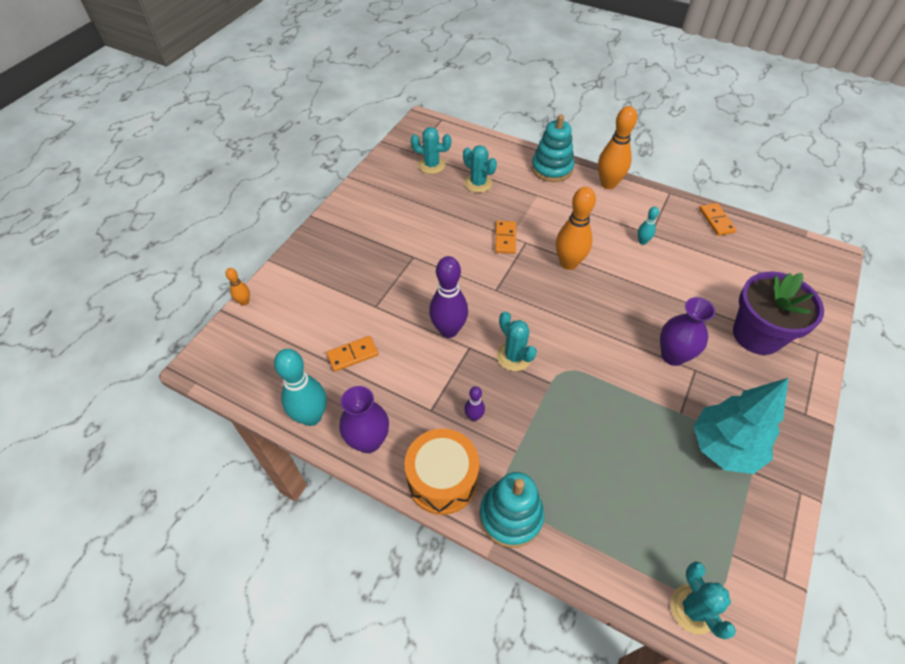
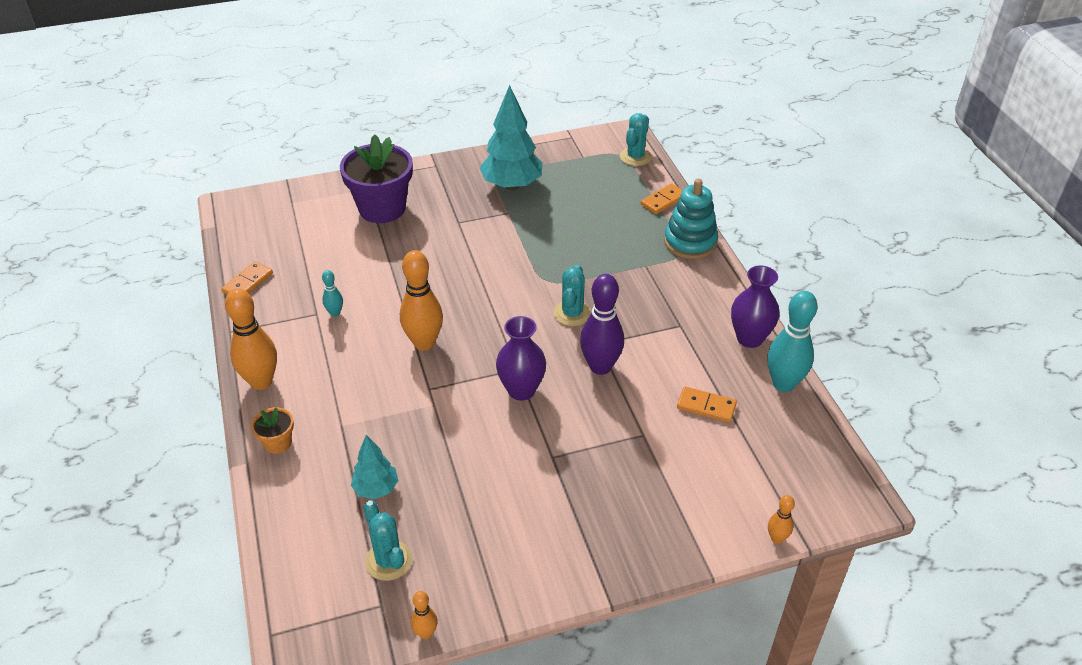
camera: 135 degrees left, 10 degrees down
(382, 155) = (425, 633): none -> orange bowling pin
(442, 479) = (716, 284): orange drum -> none
(474, 417) = (652, 300): purple bowling pin -> none
(478, 183) = (376, 489): turquoise cactus -> turquoise tree
(505, 238) = (442, 406): orange domino -> orange domino (663, 200)
(551, 168) = (278, 443): turquoise stacking toy -> orange flower pot
(673, 355) = (458, 237): purple vase -> purple vase (521, 390)

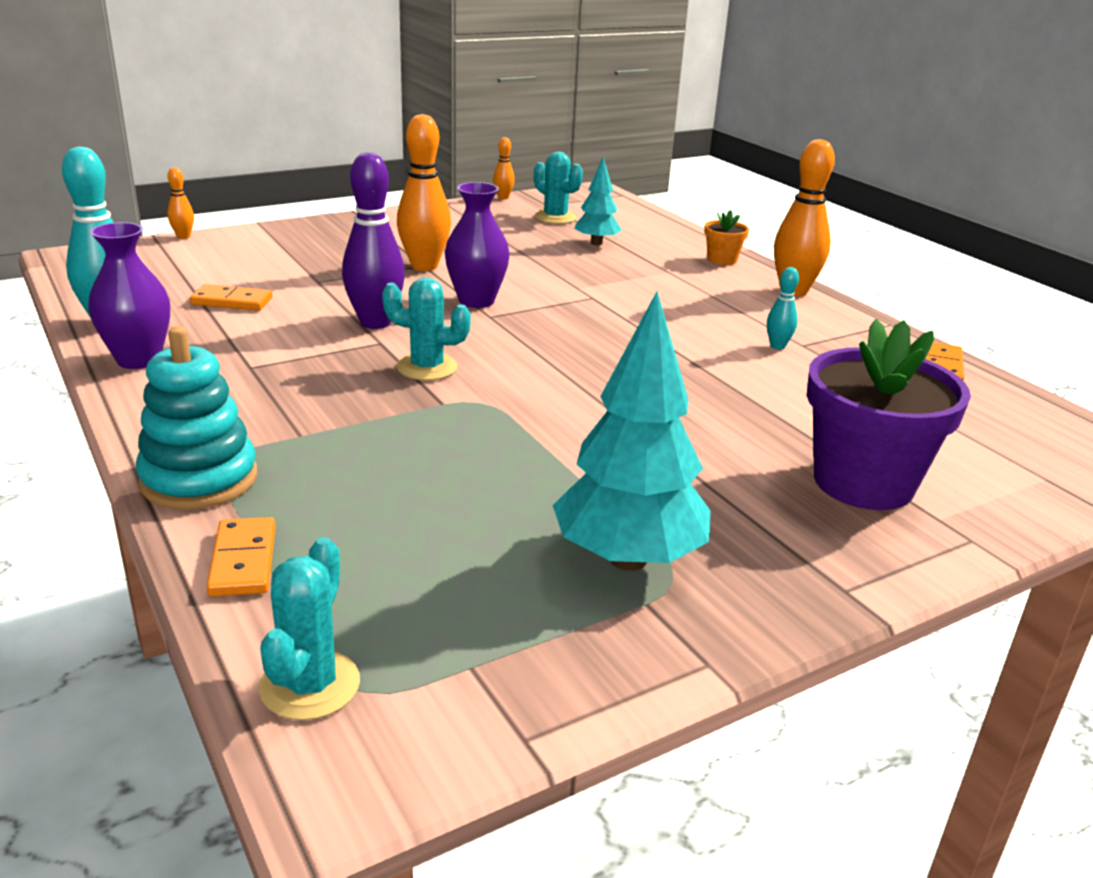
camera: 165 degrees right, 15 degrees down
(424, 343) = (628, 328): orange bowling pin -> orange bowling pin (424, 266)
(572, 313) = (427, 367): turquoise cactus -> turquoise cactus turned 75 degrees counterclockwise
(663, 200) = (243, 561): orange domino -> orange domino turned 45 degrees counterclockwise

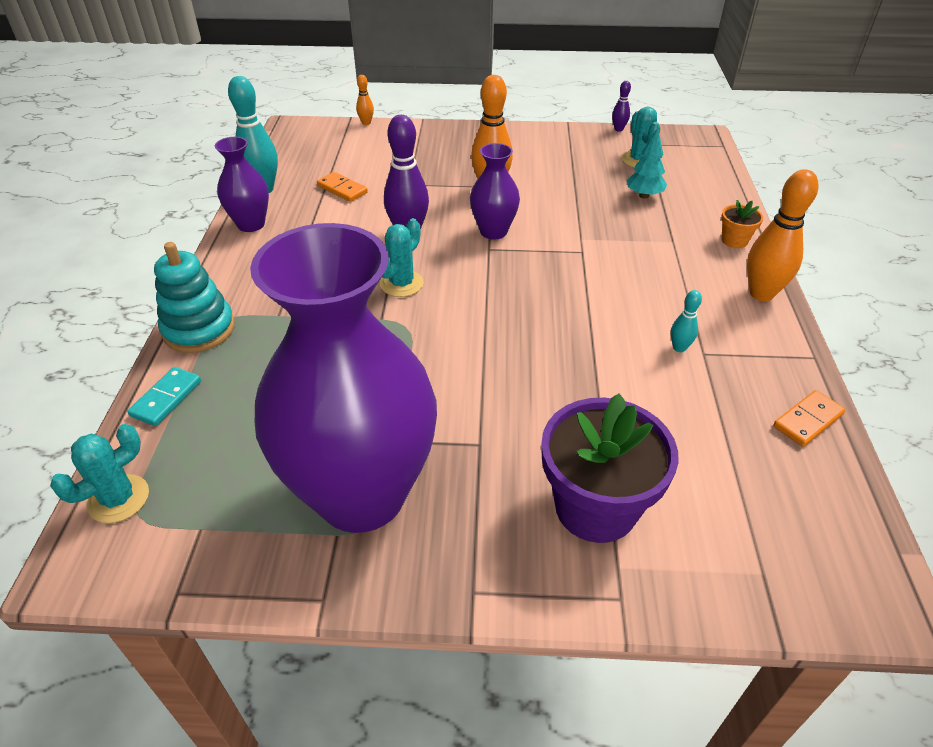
camera: 35 degrees right, 15 degrees up
(243, 561) = (166, 398): orange domino -> turquoise domino
(427, 367) = (401, 284): turquoise cactus -> turquoise cactus turned 75 degrees clockwise
(503, 197) = (618, 129): orange bowling pin -> purple bowling pin
(628, 558) = (361, 495): turquoise tree -> purple vase

